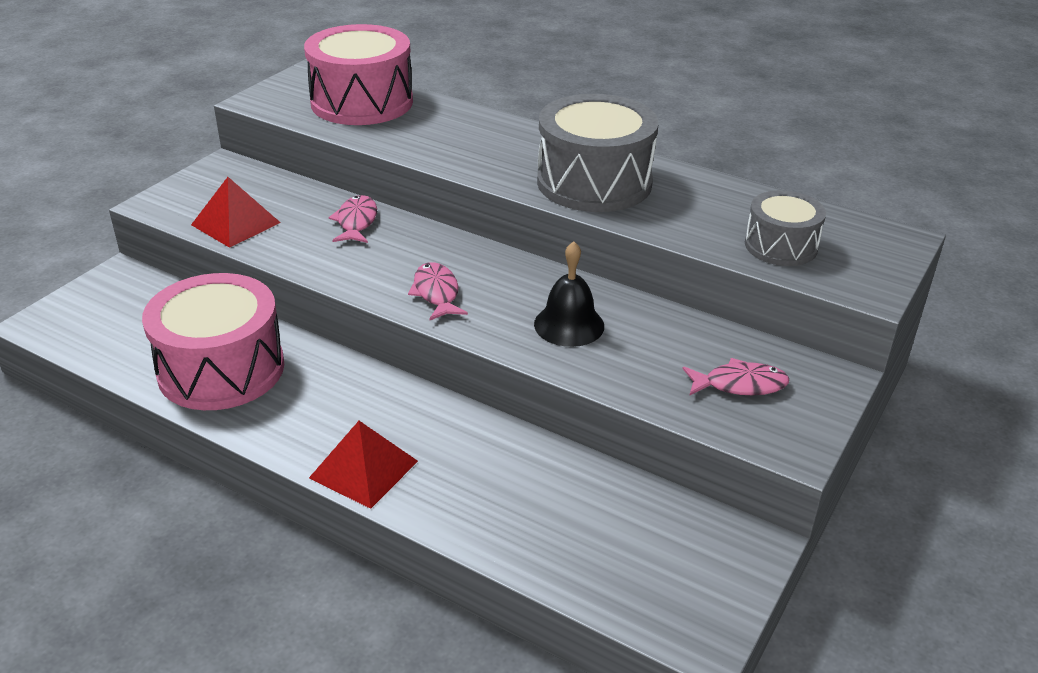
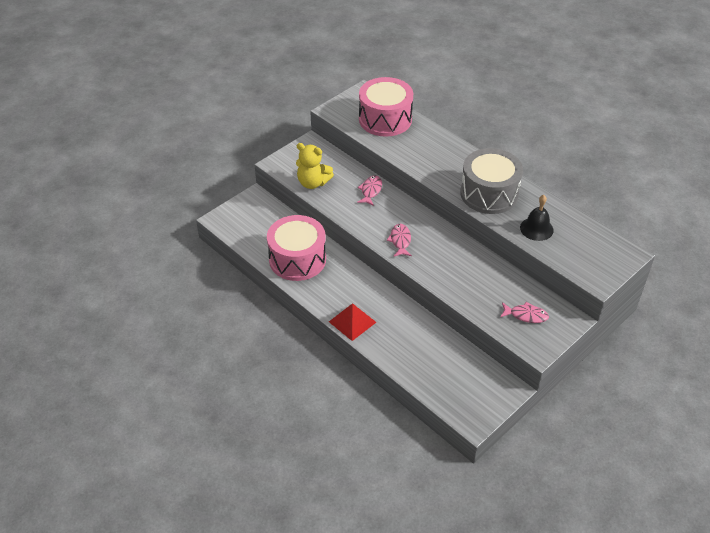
camera: 15 degrees right, 10 degrees up
(235, 223) = (313, 183): red pyramid -> yellow teddy bear
(569, 325) = (457, 269): black bell -> black bell (536, 229)
(781, 246) = (567, 249): grey drum -> none

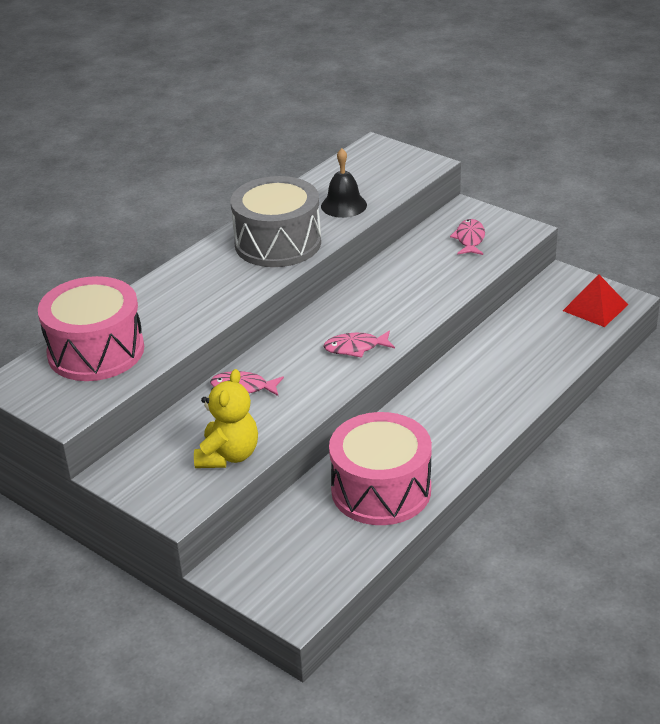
camera: 95 degrees left, 10 degrees down
(352, 322) = (498, 414): red pyramid -> red pyramid (595, 307)

